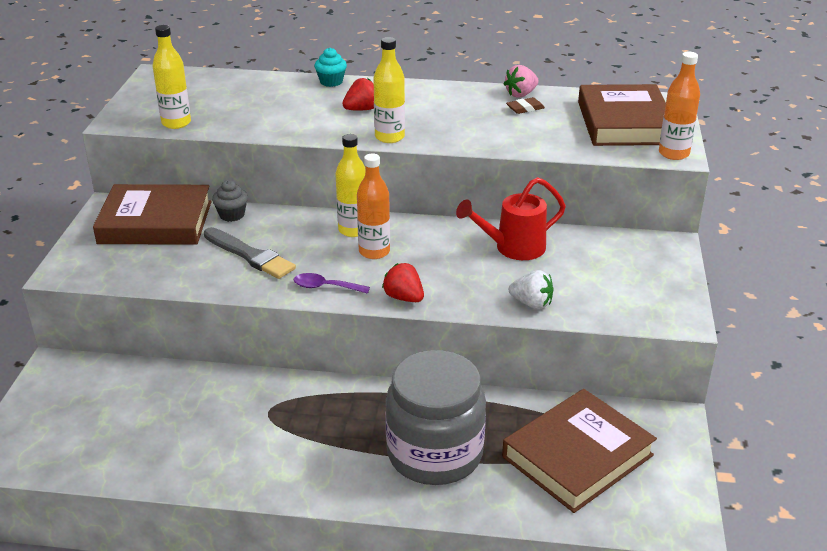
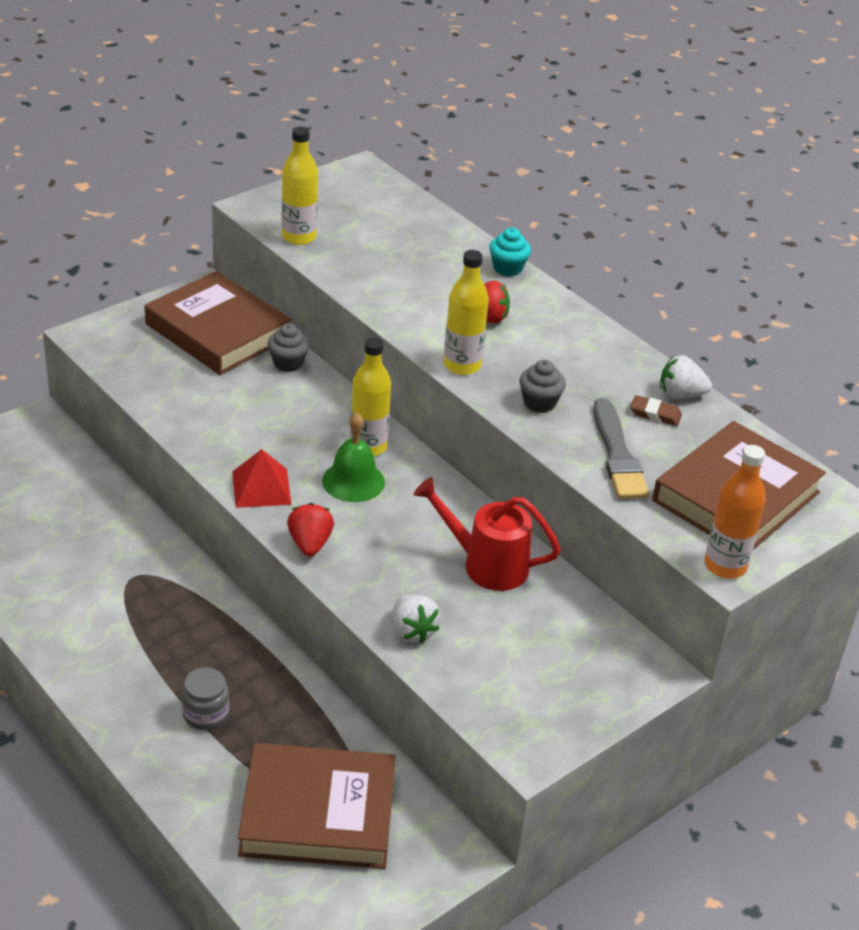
camera: 40 degrees right, 5 degrees up
(250, 255) = (246, 414): grey brush -> grey brush (618, 455)
(325, 287) = (261, 487): purple spoon -> red pyramid
(374, 252) = (353, 481): orange bottle -> green bell
(434, 453) = (205, 714): grey jar -> grey jar, size x0.41
(461, 133) = (539, 403): none -> grey cupcake
(521, 94) = (680, 395): pink strawberry -> white strawberry

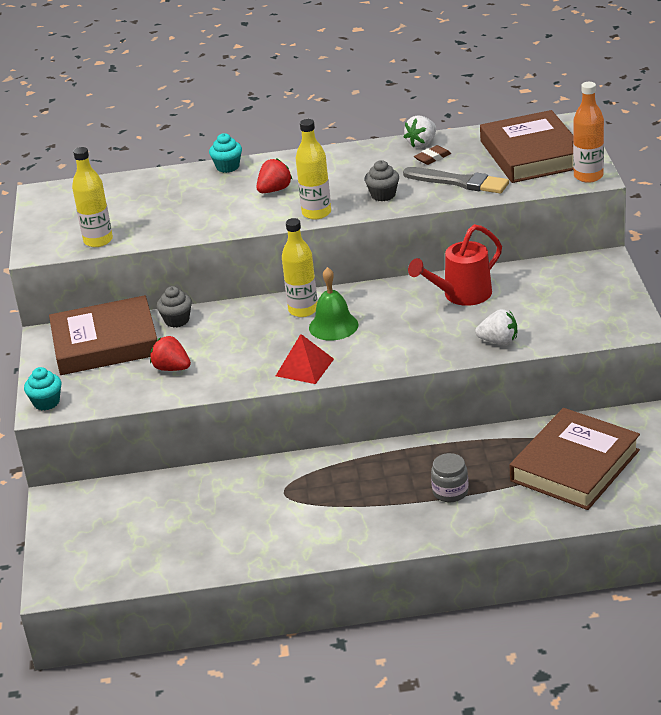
camera: 50 degrees left, 5 degrees down
(96, 333) = (46, 402): none -> turquoise cupcake
(310, 544) = (381, 361): red strawberry -> red strawberry (172, 368)

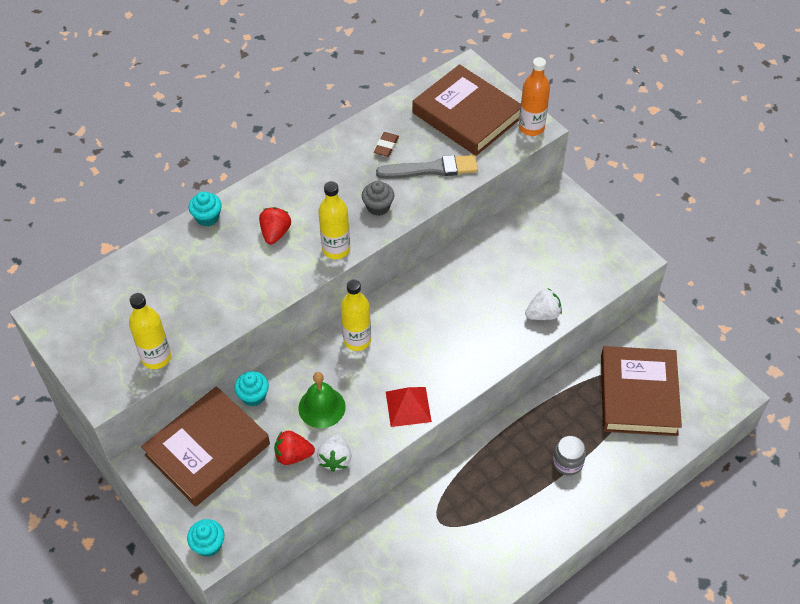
camera: 35 degrees left, 20 degrees up
(177, 320) = (253, 396): grey cupcake -> turquoise cupcake
(333, 326) = (397, 349): green bell -> green bell (321, 407)
(422, 143) = (364, 131): white strawberry -> white strawberry (335, 459)
(461, 295) = (476, 273): red watering can -> none

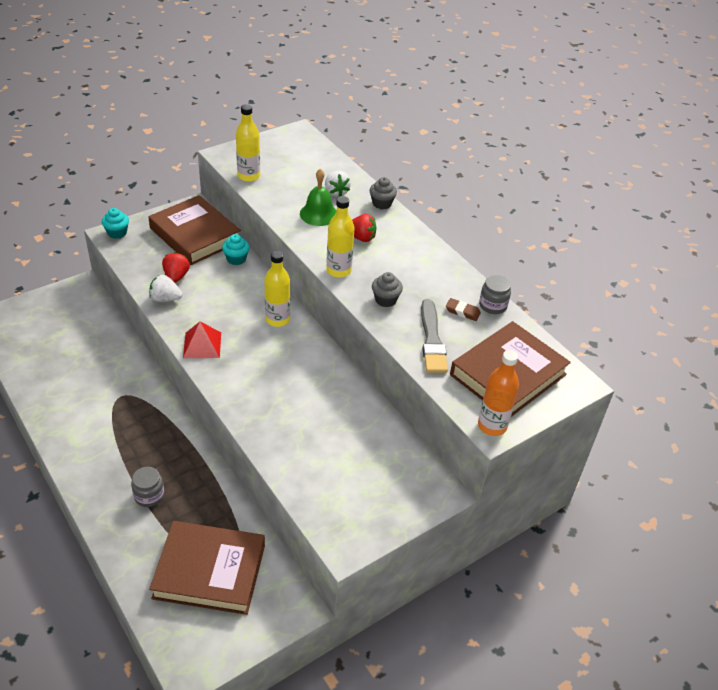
camera: 90 degrees right, 10 degrees down
(207, 217) = (382, 203): turquoise cupcake -> grey cupcake
(321, 407) = (216, 294): green bell -> green bell (318, 214)
(373, 123) = (493, 305): none -> grey jar
(543, 314) = (282, 452): white strawberry -> white strawberry (336, 192)

